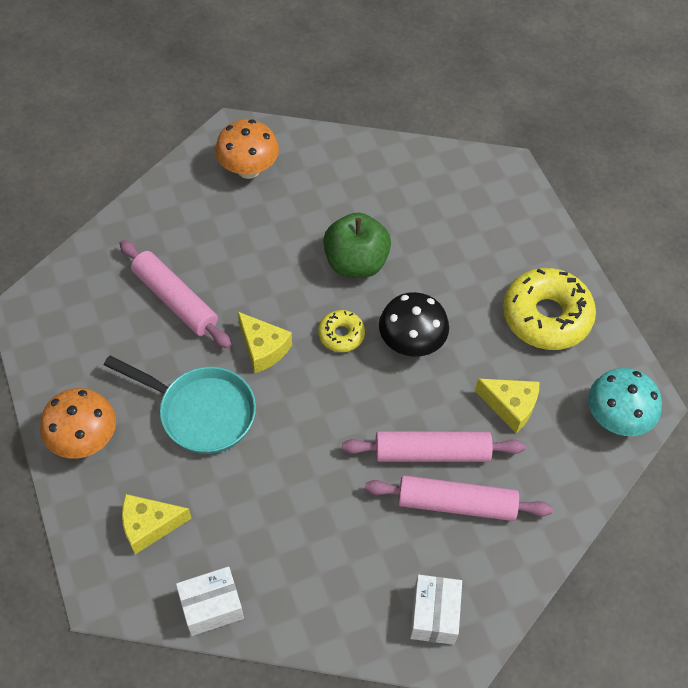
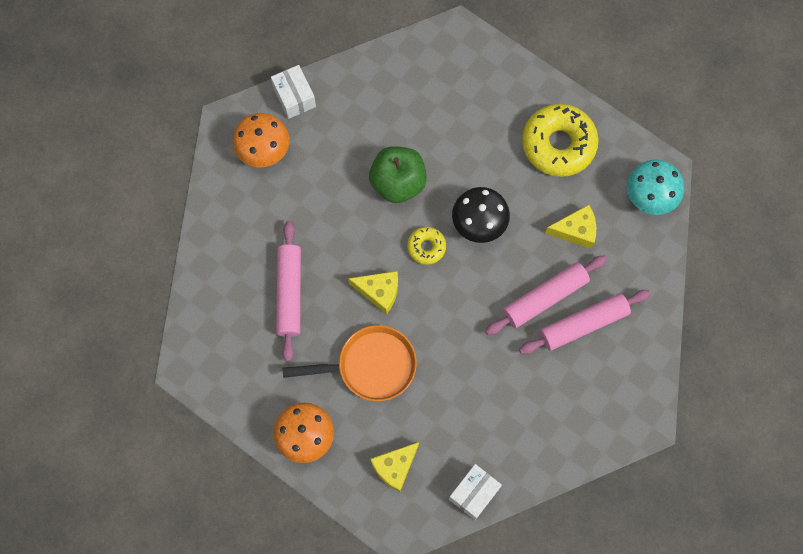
camera: 30 degrees left, 15 degrees up
(175, 300) = (289, 293): pink rolling pin -> pink rolling pin turned 75 degrees clockwise
(201, 412) = (370, 366): turquoise pan -> orange pan
(434, 615) = (616, 408): white box -> white box (294, 97)

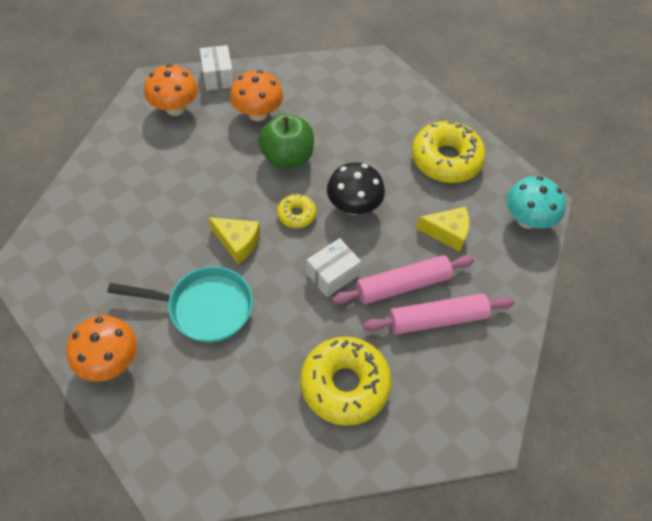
camera: 10 degrees right, 15 degrees down
(289, 293) = (150, 224): pink rolling pin -> none
(352, 135) = (258, 114): none -> orange mushroom
(370, 366) = (204, 307): orange pan -> turquoise pan
(395, 467) = (193, 416): yellow cheese -> none
(474, 493) = (272, 468): white box -> white box (332, 274)
(515, 407) = (345, 384): none -> yellow donut

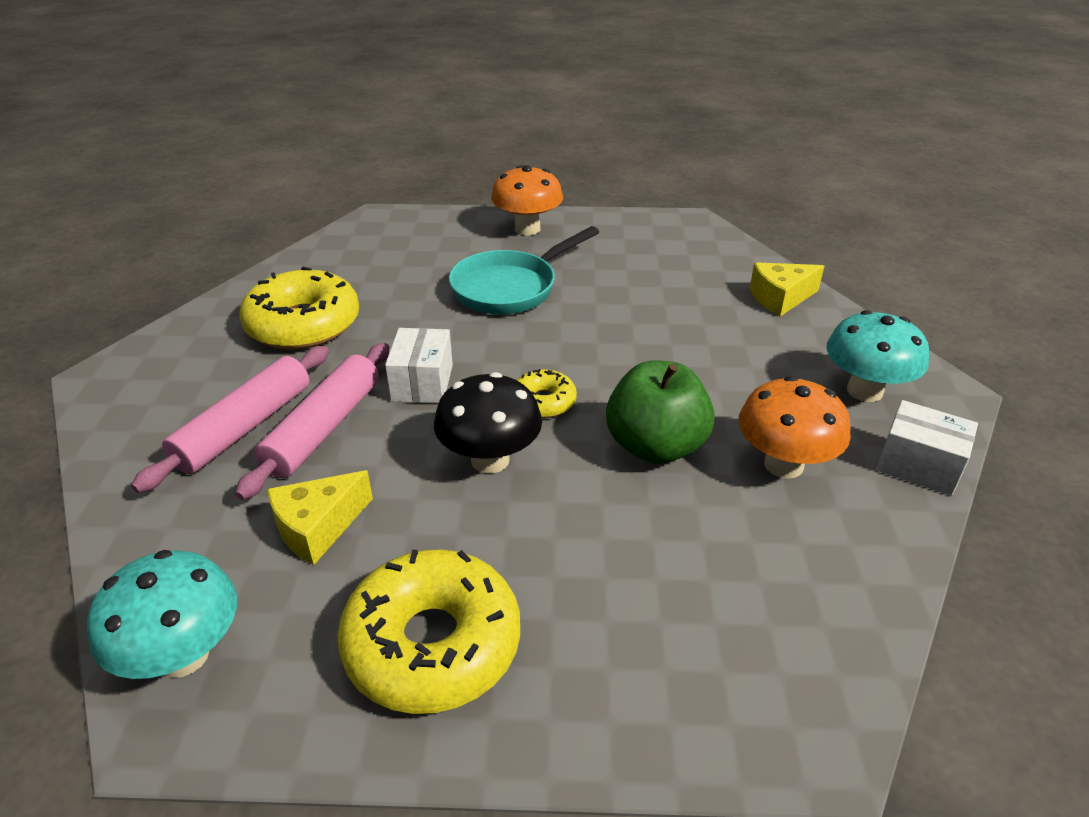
camera: 135 degrees right, 20 degrees down
(175, 108) = (864, 391): orange mushroom -> turquoise mushroom
(237, 242) = (562, 340): yellow cheese -> yellow cheese (780, 298)

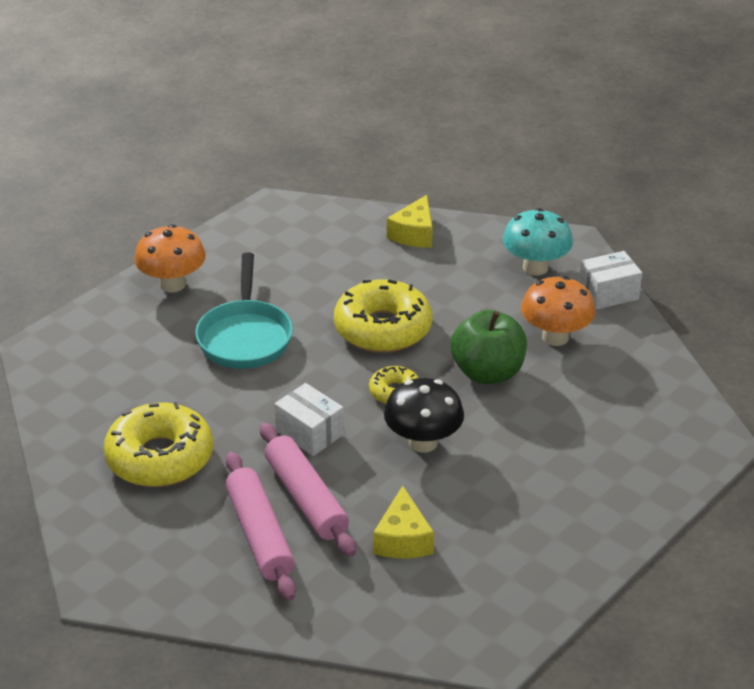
camera: 50 degrees left, 0 degrees up
(183, 655) = (450, 630): turquoise mushroom -> none
(432, 644) = (540, 533): yellow donut -> yellow donut (382, 328)

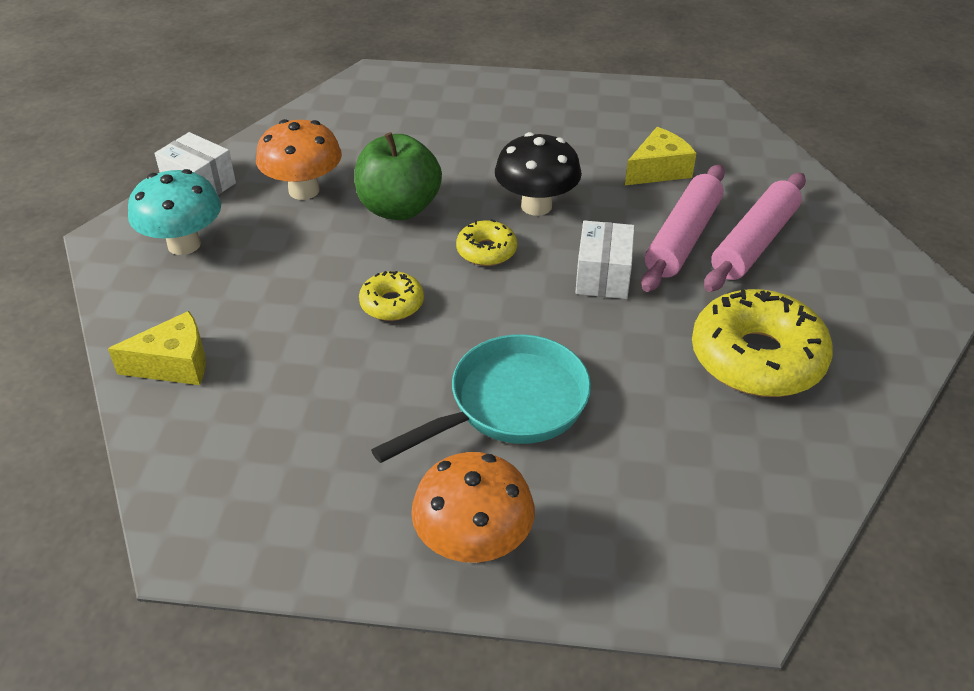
camera: 125 degrees left, 5 degrees up
(382, 328) = (392, 304): yellow donut -> yellow donut, size x0.50

